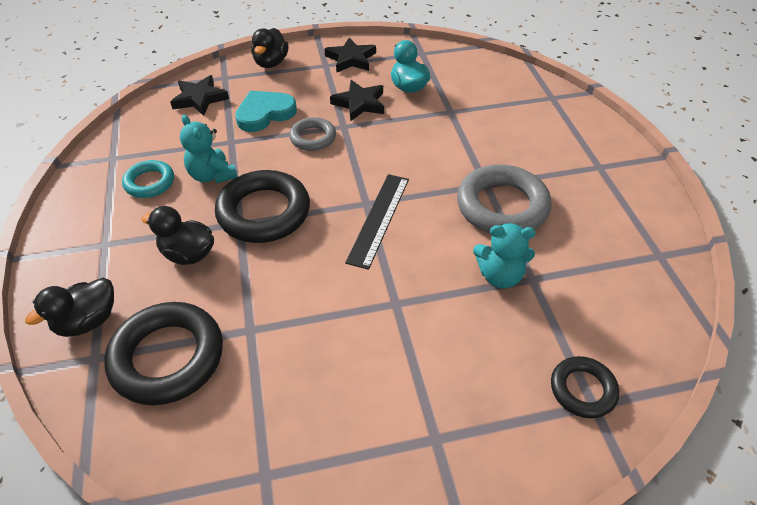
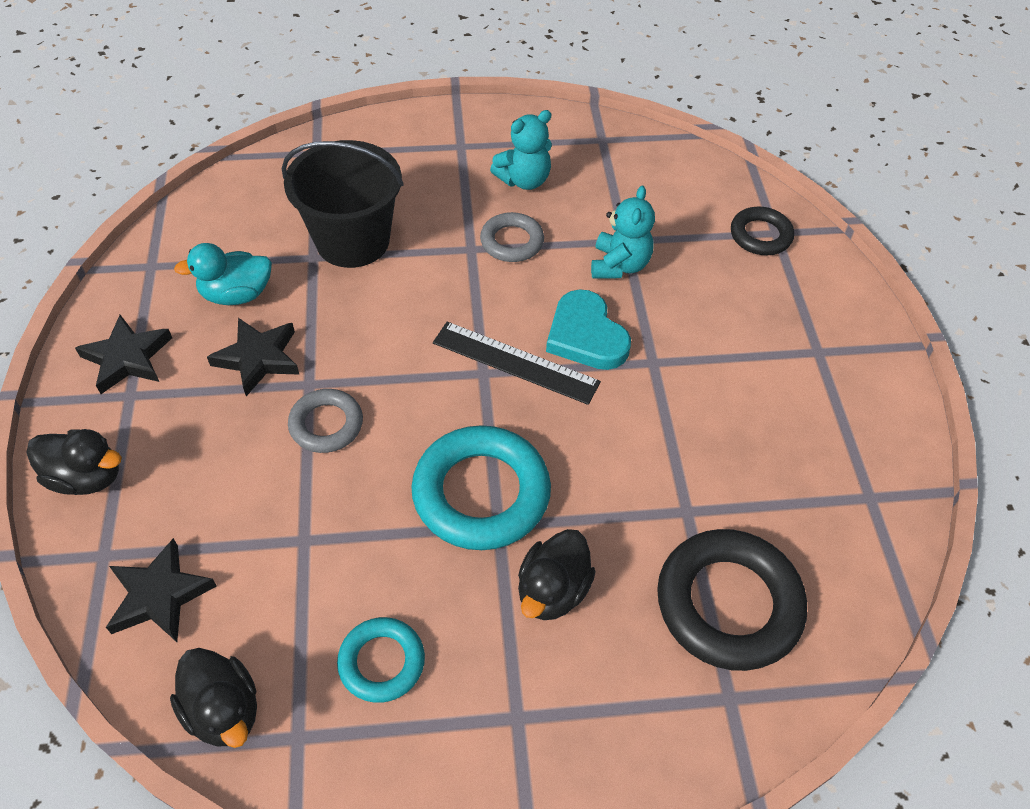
camera: 85 degrees left, 5 degrees up
(87, 321) = (668, 717): black duck -> black duck (224, 710)
(212, 175) = (385, 565): turquoise teddy bear -> turquoise teddy bear (524, 180)
(264, 212) = (481, 493): black ring -> turquoise ring
(265, 113) = (242, 489): turquoise heart -> turquoise heart (586, 336)
(472, 126) = (352, 241): none -> black bucket
(502, 206) = (512, 242): grey ring -> grey ring, size x0.56

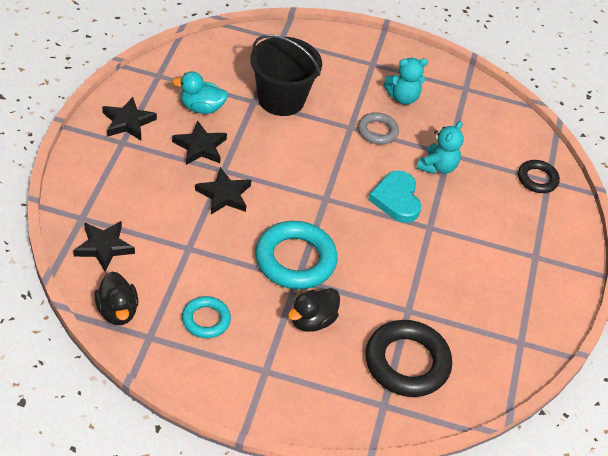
camera: 15 degrees right, 5 degrees down
(86, 477) = (85, 176): black duck -> none
(326, 424) = (224, 195): grey ring -> black star
(515, 363) = (347, 199): black ruler -> none

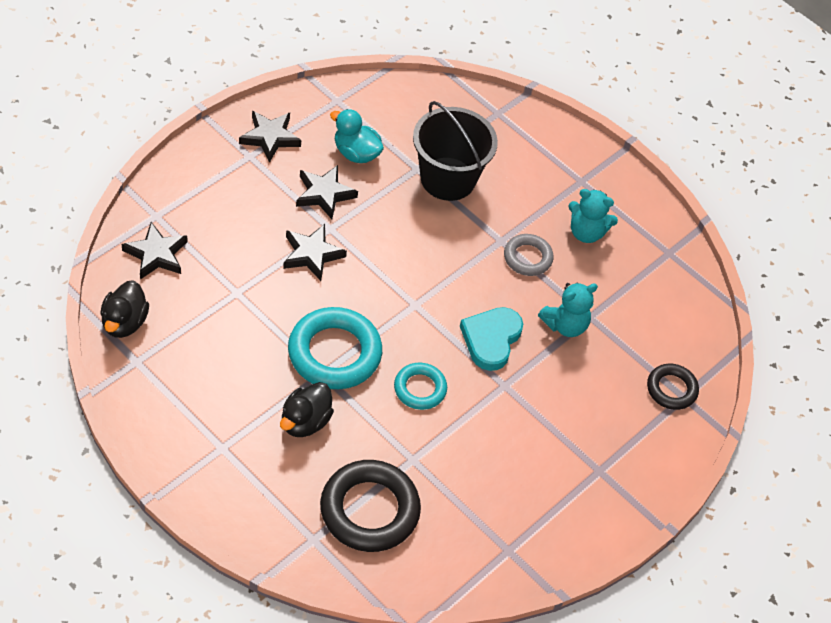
camera: 30 degrees right, 5 degrees up
(206, 320) = (201, 371): turquoise ring -> turquoise ring (420, 389)
(312, 321) = (305, 422): black duck -> black duck turned 45 degrees counterclockwise

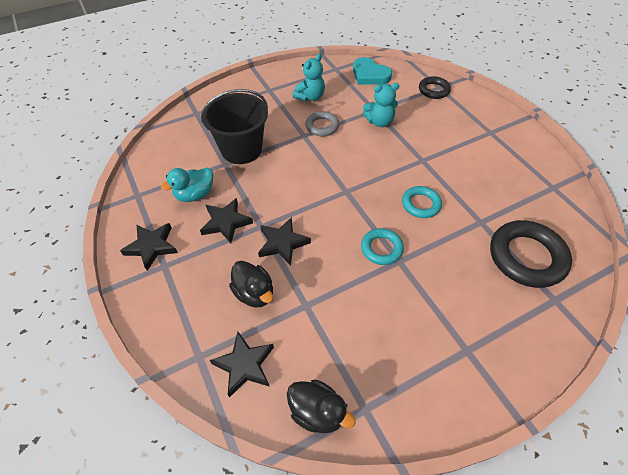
camera: 65 degrees left, 0 degrees up
(305, 422) = (445, 282): black duck -> black duck (254, 293)
(334, 353) = (381, 248): turquoise ring -> turquoise ring, size x0.56
(491, 339) = (384, 158): turquoise heart -> turquoise heart (369, 75)
(565, 325) = (379, 122): turquoise teddy bear -> turquoise teddy bear turned 90 degrees clockwise

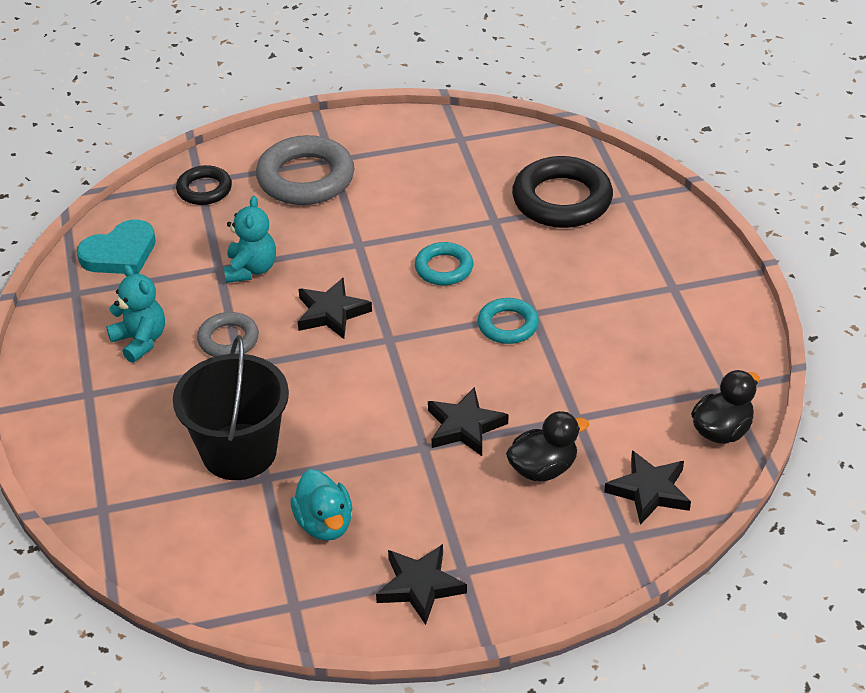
camera: 75 degrees left, 10 degrees down
(226, 222) = (401, 488): black star -> black star (331, 313)
(467, 125) = (305, 178): none -> grey ring

